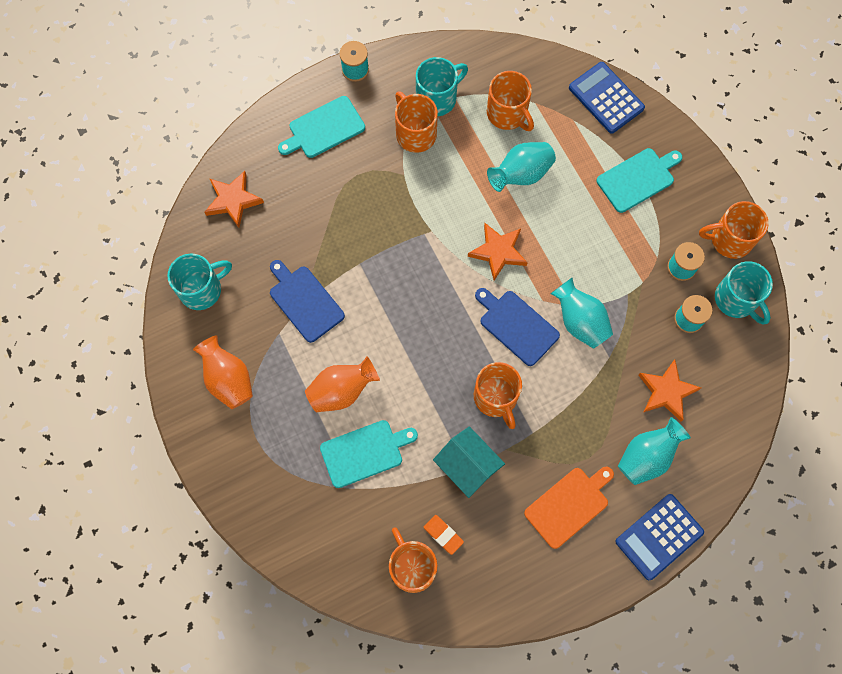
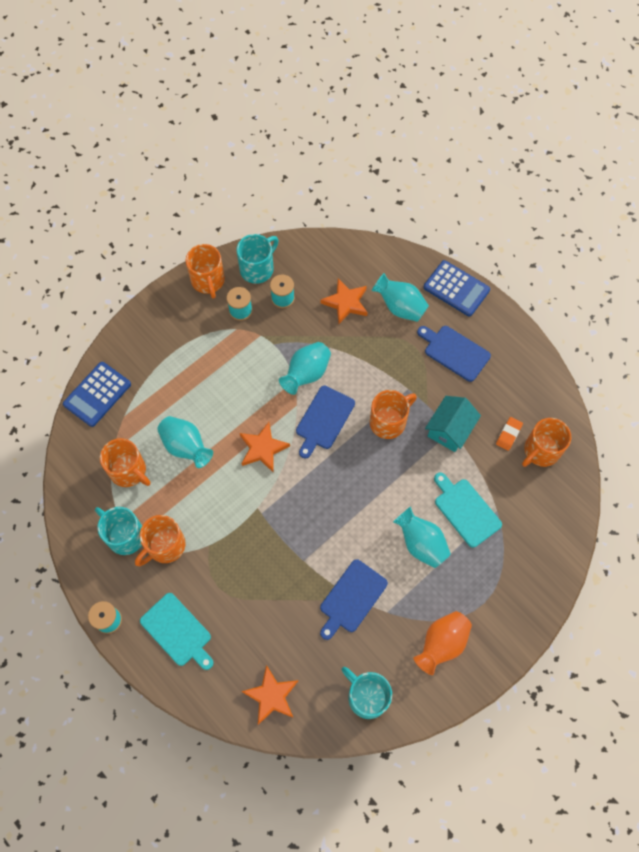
camera: 105 degrees left, 5 degrees down
(342, 390) = (421, 543): orange vase -> turquoise vase
(507, 114) = (129, 471): orange mug -> orange mug turned 90 degrees clockwise
(568, 505) = (454, 352): orange cutting board -> blue cutting board
(637, 179) = (169, 355): turquoise cutting board -> none

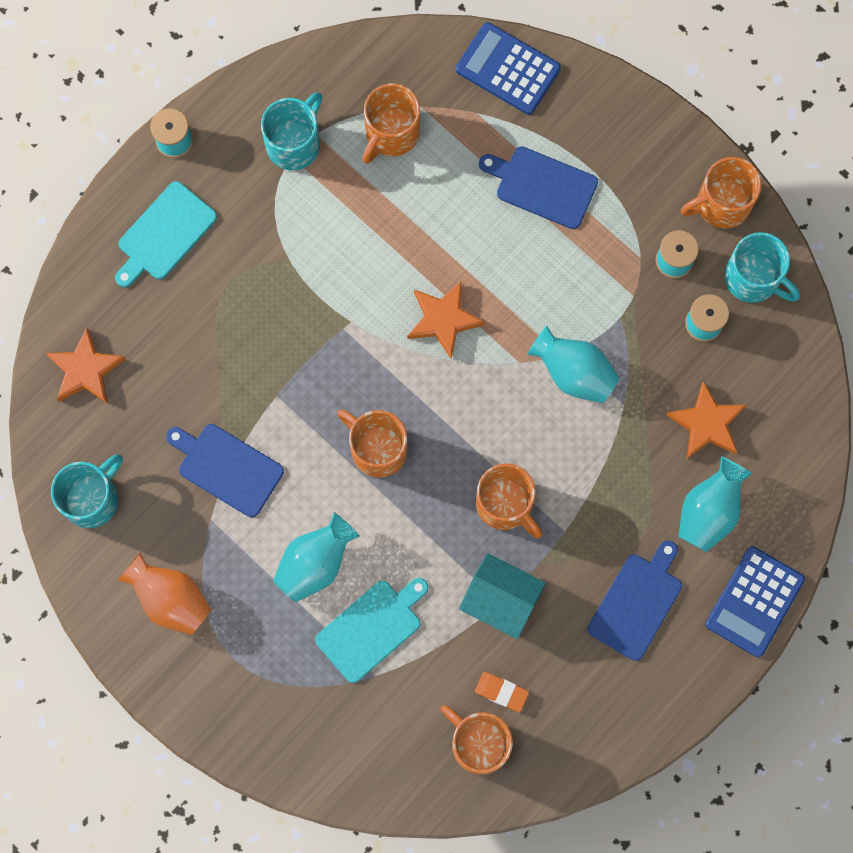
camera: 85 degrees right, 10 degrees up
(165, 546) = (283, 200): orange mug -> orange mug (377, 448)
(186, 447) = (436, 208): turquoise vase -> none
(324, 420) = (499, 406): blue cutting board -> blue cutting board (542, 186)

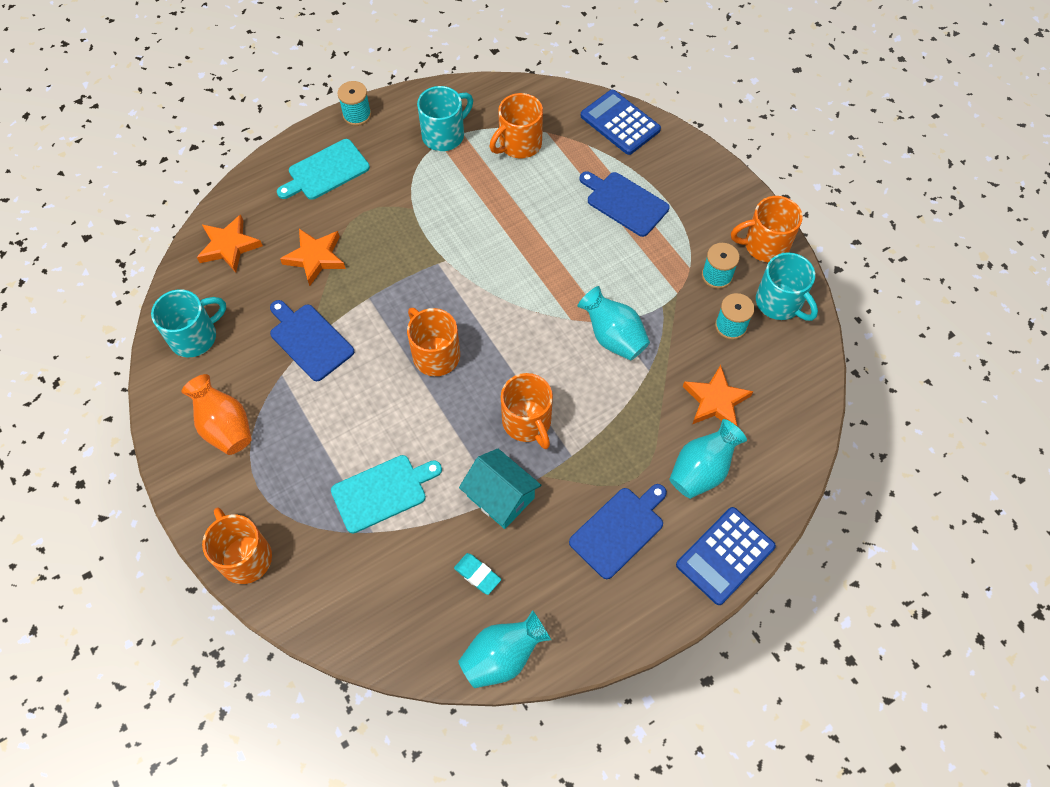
camera: 15 degrees right, 15 degrees down
(315, 563) = (354, 428): turquoise vase -> turquoise vase (503, 656)
(443, 319) = (519, 275): orange star -> orange star (315, 258)
(478, 743) = (443, 614): orange mug -> orange mug (245, 557)
(501, 692) = (477, 575): orange eraser -> turquoise eraser

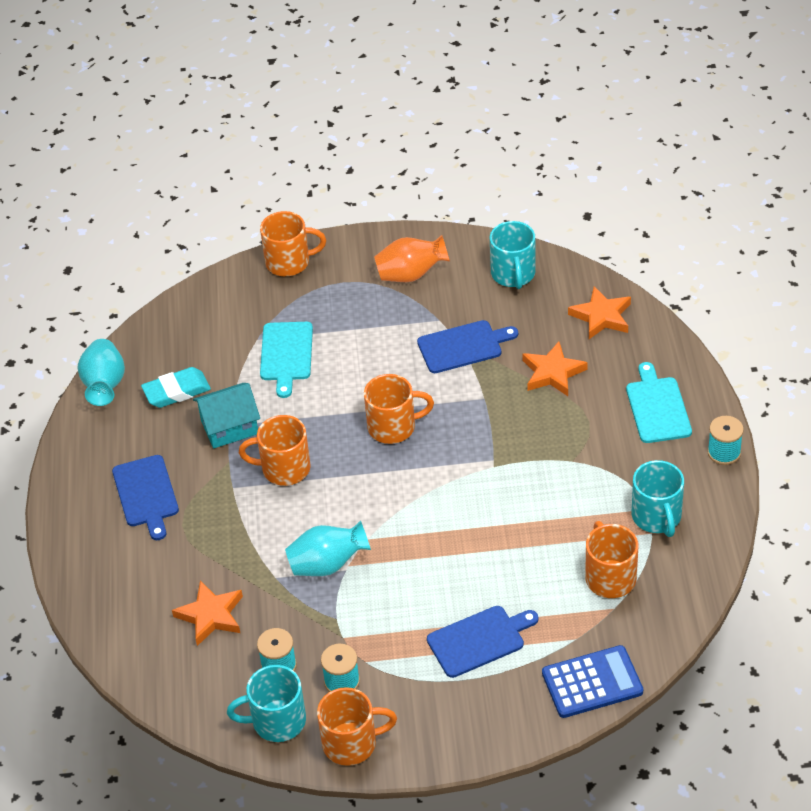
camera: 120 degrees right, 15 degrees down
(477, 575) = (176, 391): turquoise eraser -> turquoise eraser, size x1.56
(701, 470) = (155, 574): turquoise vase -> none
(725, 556) = (73, 557): blue calculator -> none
(764, 245) = (351, 743): orange mug -> orange mug turned 60 degrees clockwise

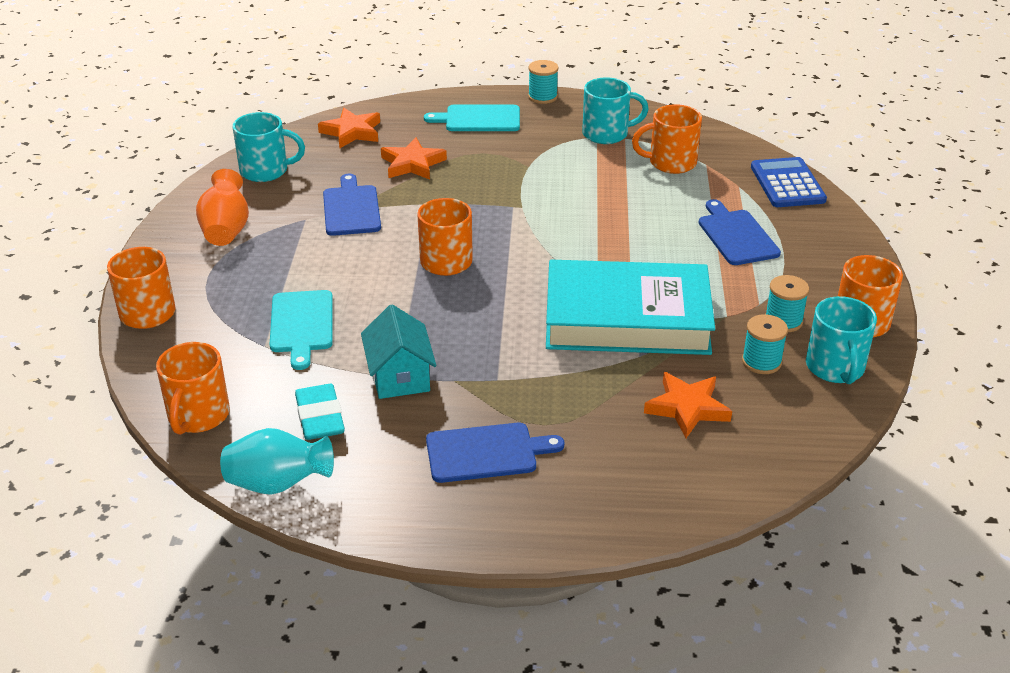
camera: 85 degrees left, 10 degrees down
(284, 468) = (480, 339): orange mug -> orange mug (198, 416)
(286, 354) = (302, 325): turquoise cutting board -> turquoise cutting board turned 75 degrees clockwise
(328, 564) = (627, 318): turquoise vase -> turquoise book

